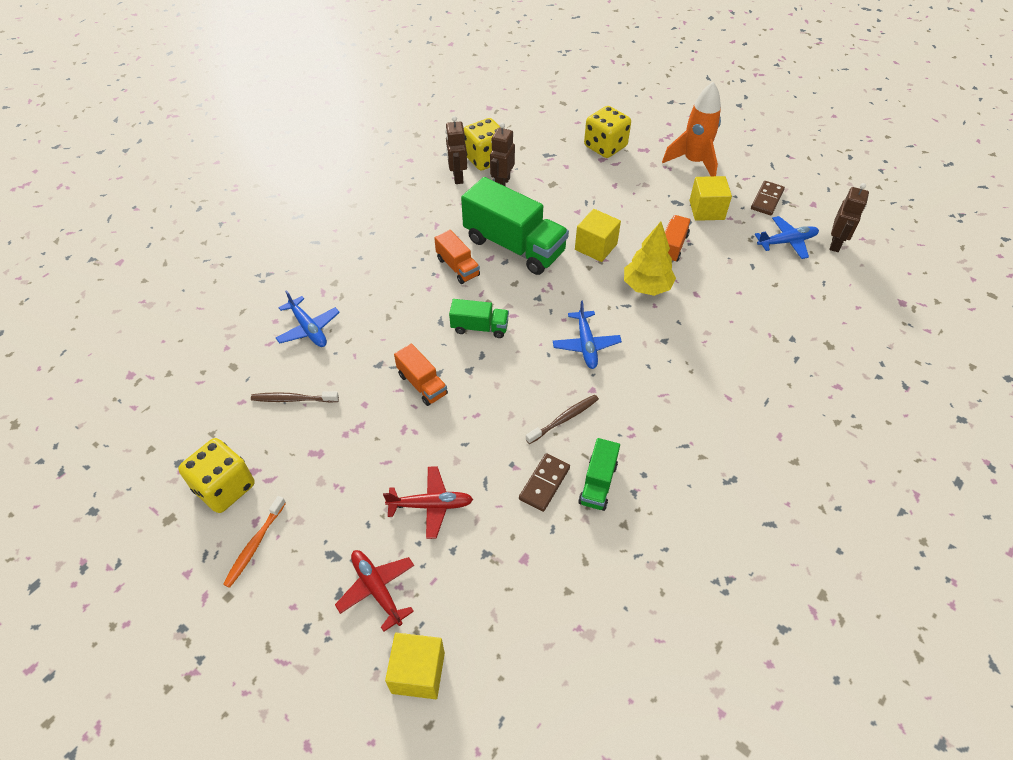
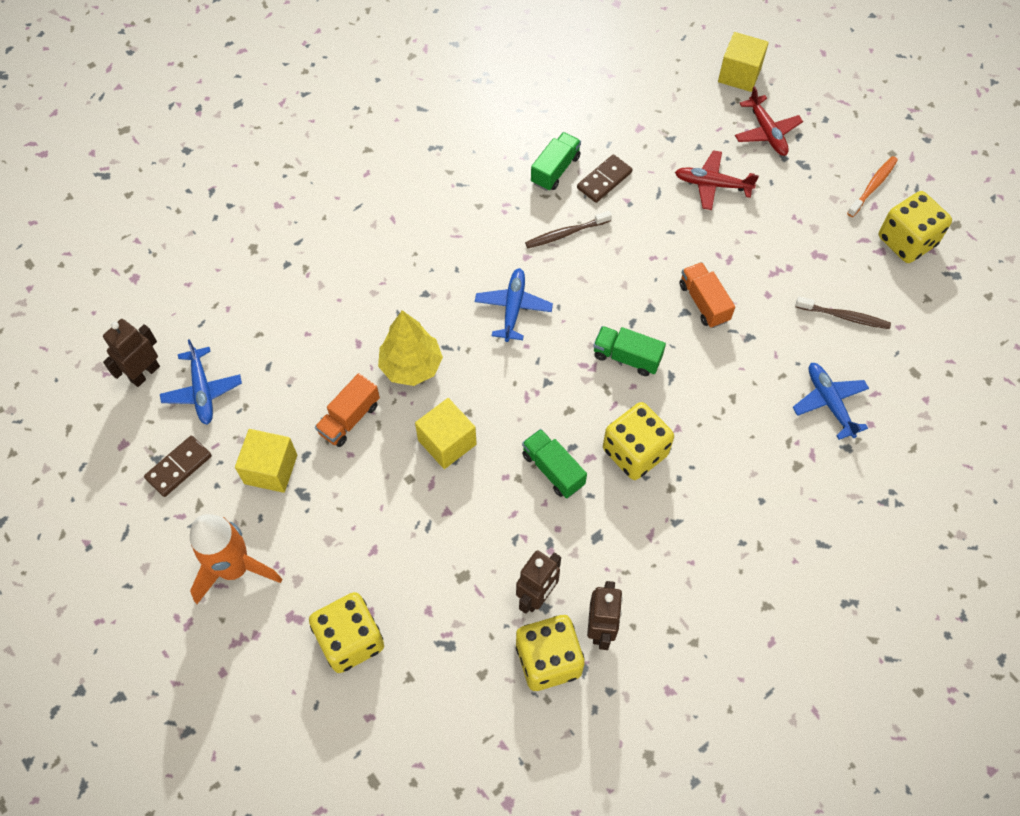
camera: 165 degrees left, 10 degrees up
(458, 267) = (635, 452): orange truck -> yellow dice
(514, 246) = (553, 469): green truck -> green truck, size x0.50
(786, 242) = (202, 391): blue plane -> blue plane turned 105 degrees counterclockwise

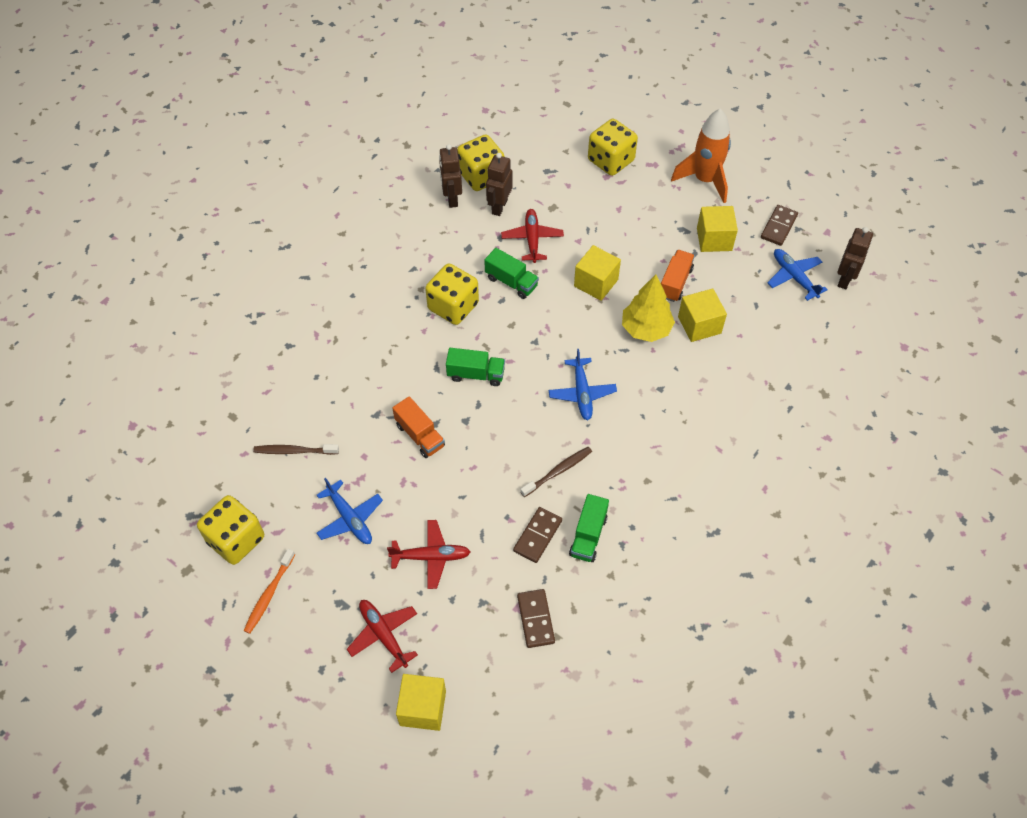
camera: 165 degrees right, 5 degrees down
(347, 357) = (699, 325): none -> yellow cube
(507, 529) = (532, 239): none -> red plane
(626, 115) = (535, 619): none -> brown domino
(829, 403) = (304, 375): blue plane -> blue plane (350, 518)

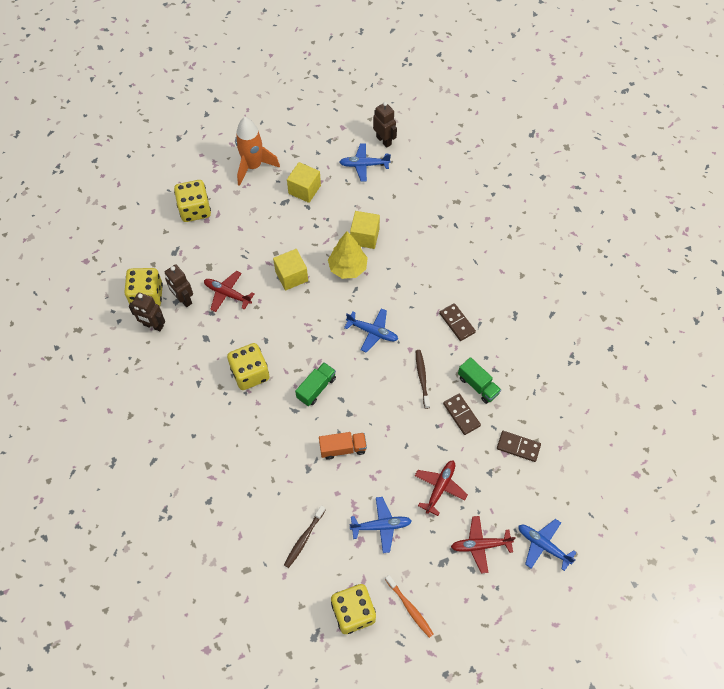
camera: 60 degrees left, 5 degrees up
(423, 708) = (543, 545): yellow cube -> blue plane
(511, 282) = (255, 326): green truck -> none
(675, 283) = (323, 231): orange truck -> none
(779, 227) = (320, 149): brown domino -> brown domino (457, 323)

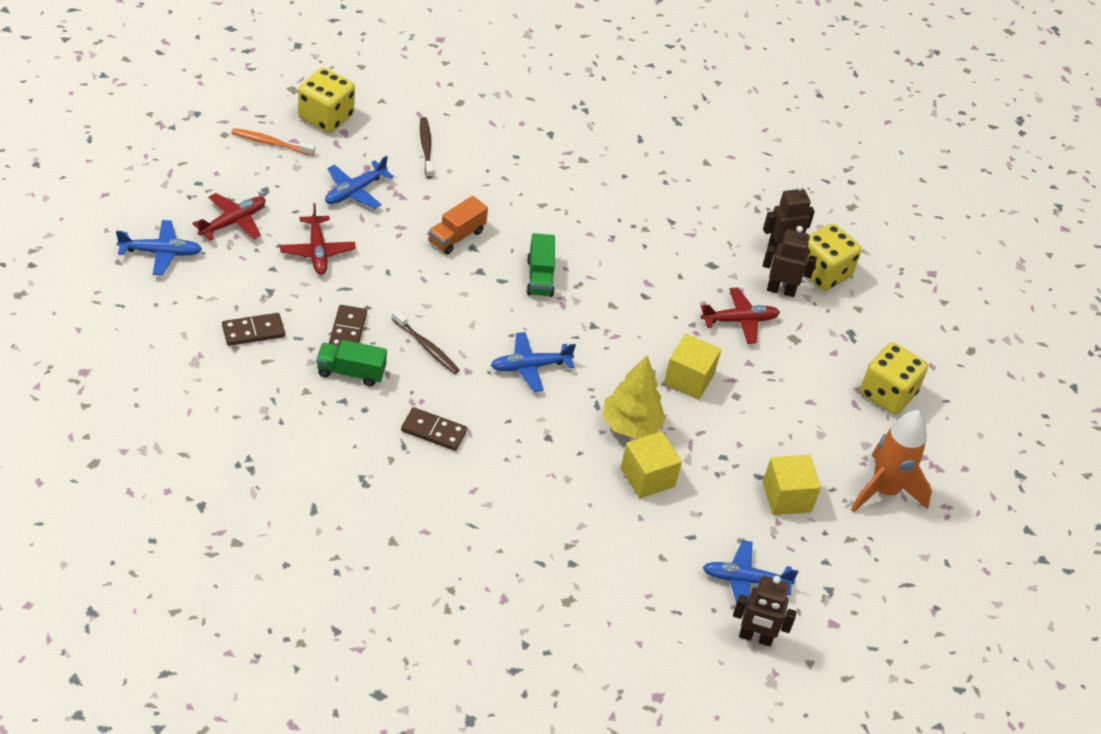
camera: 135 degrees right, 15 degrees down
(250, 373) = (626, 256): yellow dice -> none
(364, 165) = (745, 580): blue plane -> blue plane turned 135 degrees counterclockwise
(461, 415) = (347, 331): brown domino -> brown domino turned 75 degrees clockwise

